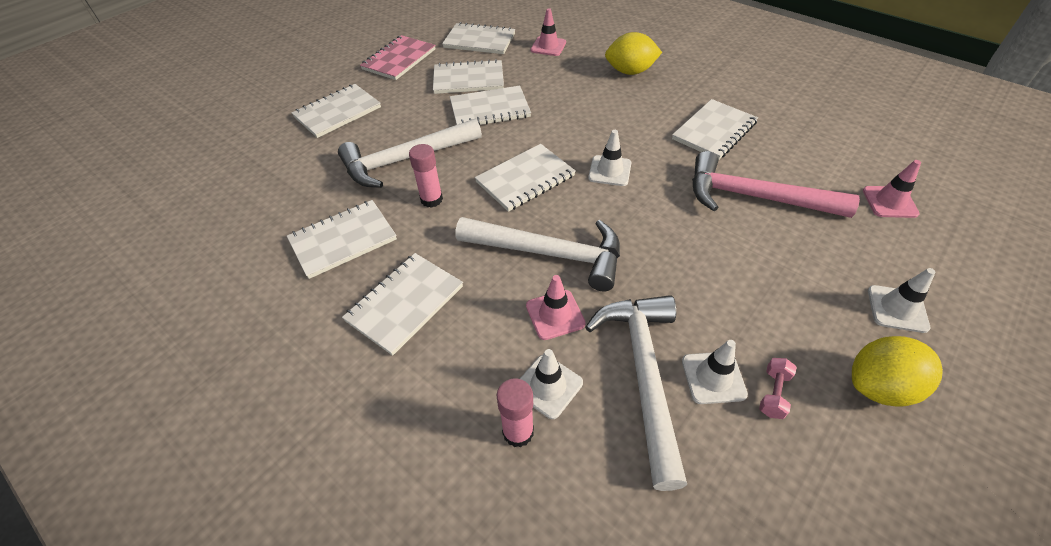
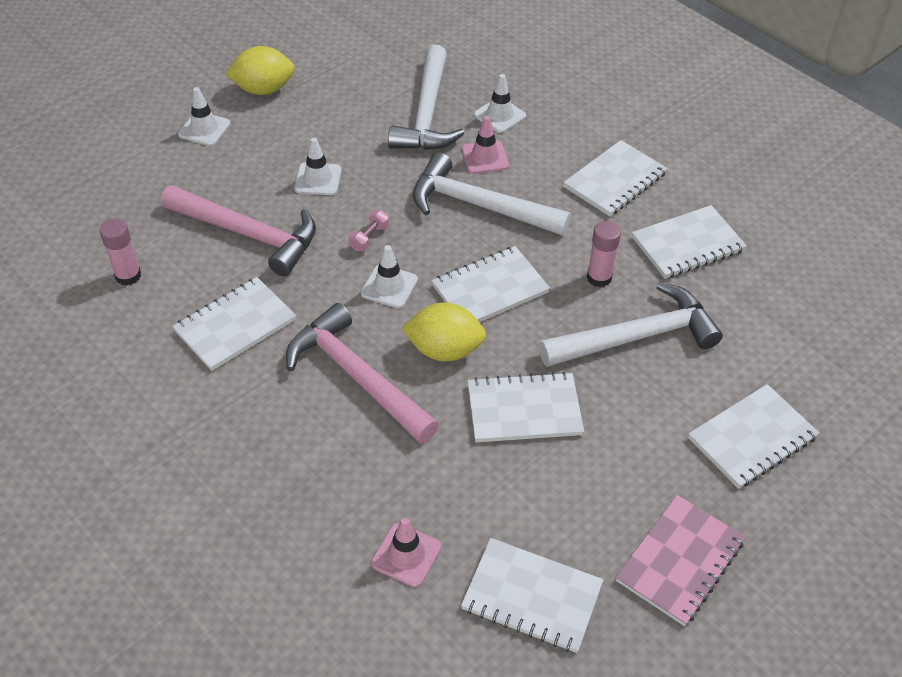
camera: 175 degrees left, 0 degrees up
(468, 79) = (554, 484): white notebook -> none
(518, 432) = (525, 95): pink glue stick -> pink glue stick (128, 276)
(609, 113) = (357, 377): none -> pink hammer
(630, 71) = (291, 460): yellow lemon -> yellow lemon (444, 350)
(713, 377) = (377, 106): white traffic cone -> white traffic cone (318, 179)
(773, 393) = (340, 94): pink dumbbell -> pink dumbbell (369, 238)
(889, 202) = (118, 211): pink traffic cone -> none

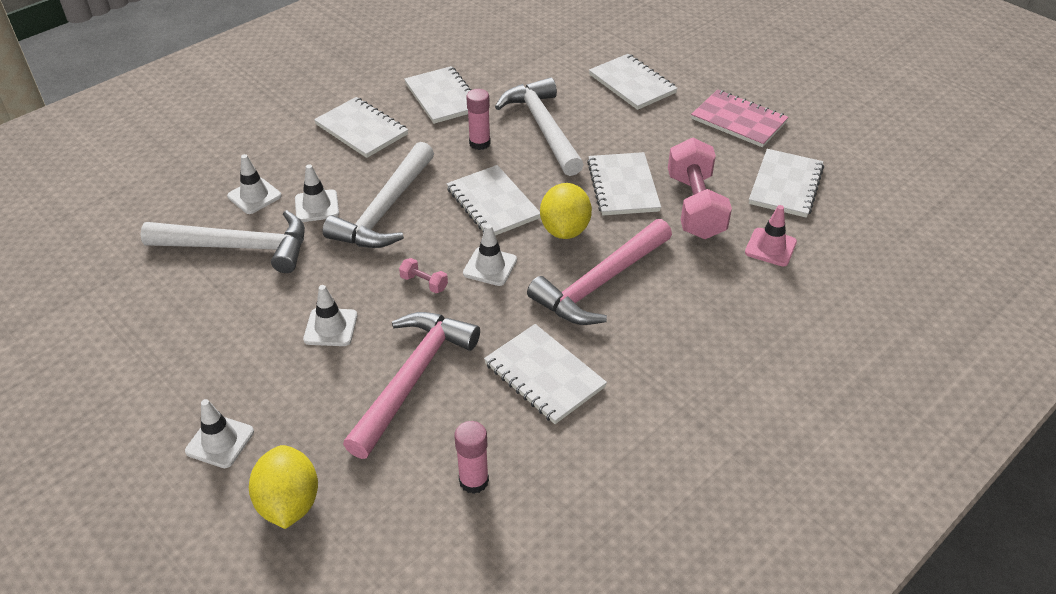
camera: 90 degrees left, 5 degrees down
(263, 89) = (155, 390): yellow lemon -> yellow lemon (289, 503)
(484, 157) = (317, 206): pink traffic cone -> white traffic cone
(485, 482) = (695, 206): none -> pink dumbbell

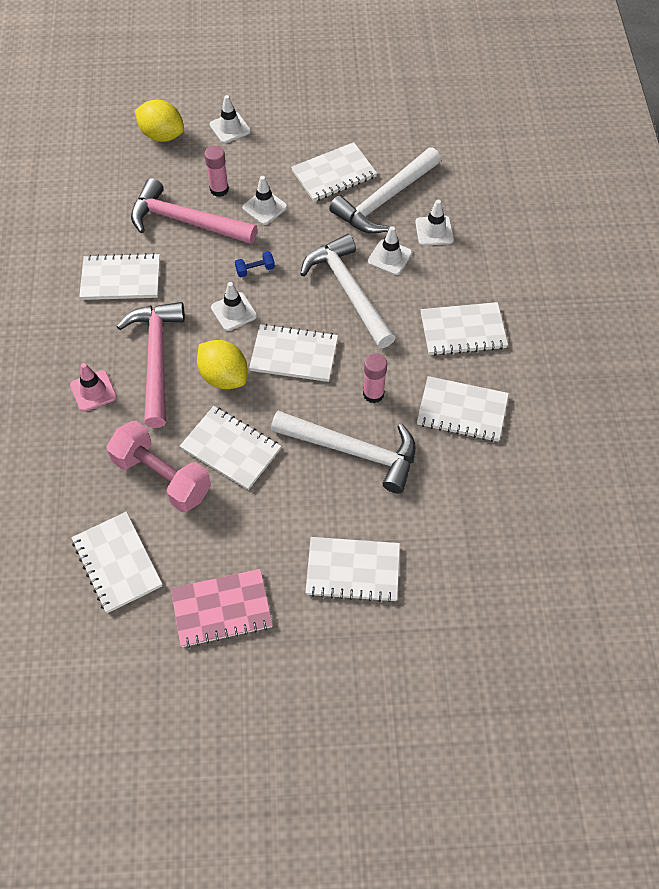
camera: 130 degrees right, 15 degrees up
(230, 303) = (334, 174): none -> white notebook
(412, 378) = (186, 221): pink hammer -> pink hammer turned 135 degrees clockwise
(424, 283) = (255, 270): pink dumbbell -> blue dumbbell
(474, 481) = (93, 207): pink glue stick -> pink glue stick (219, 189)
(770, 247) = (76, 487): pink traffic cone -> pink traffic cone (93, 391)

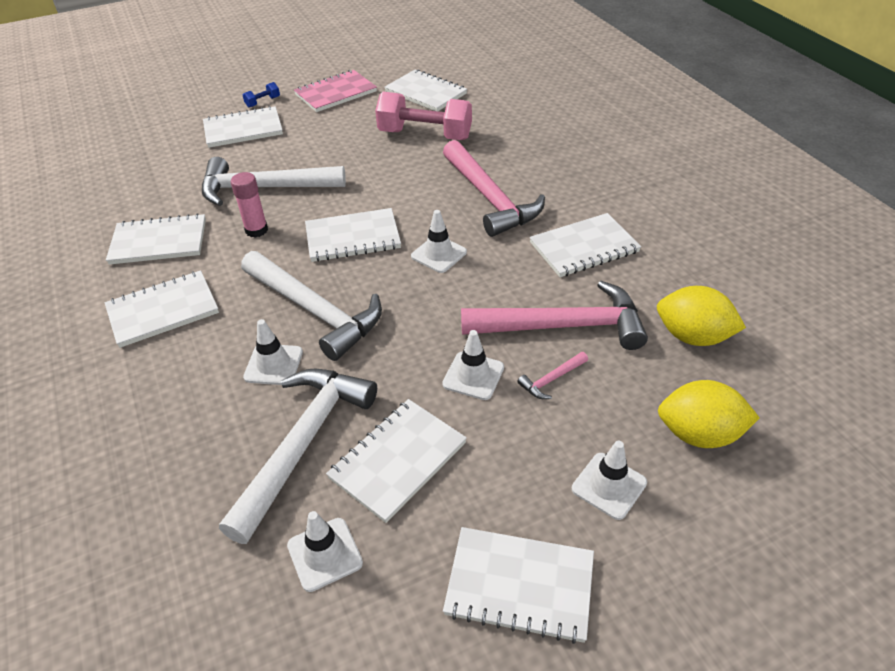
camera: 160 degrees right, 15 degrees down
(93, 391) = (528, 164): pink traffic cone -> none
(219, 189) = (551, 380): pink glue stick -> pink hammer
(224, 377) = (414, 203): yellow lemon -> yellow lemon (692, 336)
(231, 449) = (377, 163): white notebook -> white notebook (519, 585)
(255, 270) = (440, 299): blue dumbbell -> blue dumbbell (263, 102)
(434, 231) = (216, 420): white traffic cone -> white traffic cone (325, 554)

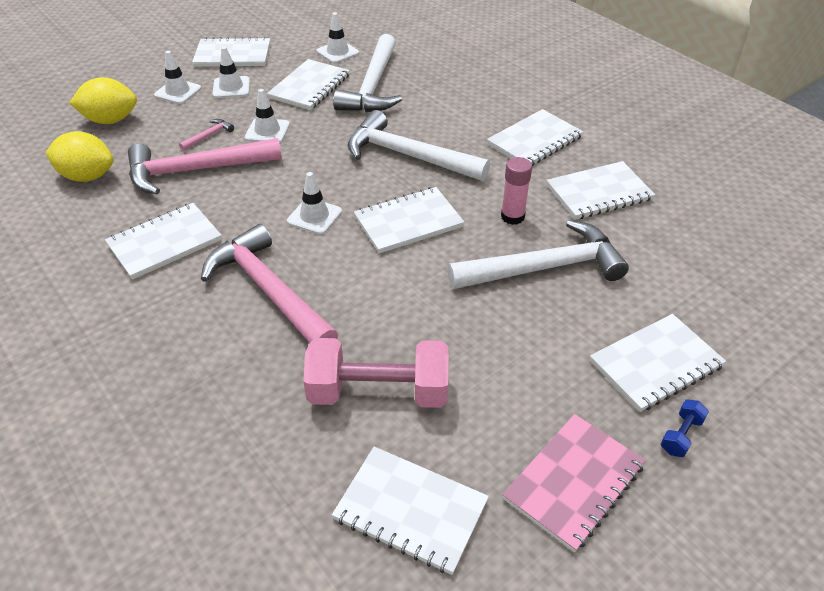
camera: 165 degrees right, 0 degrees up
(273, 364) = (419, 120): white traffic cone -> white traffic cone (231, 87)

